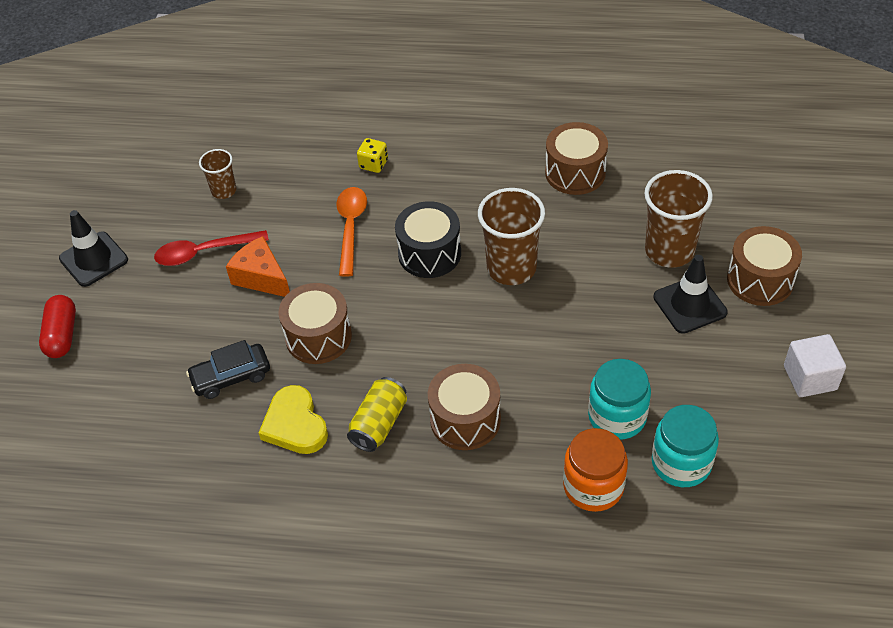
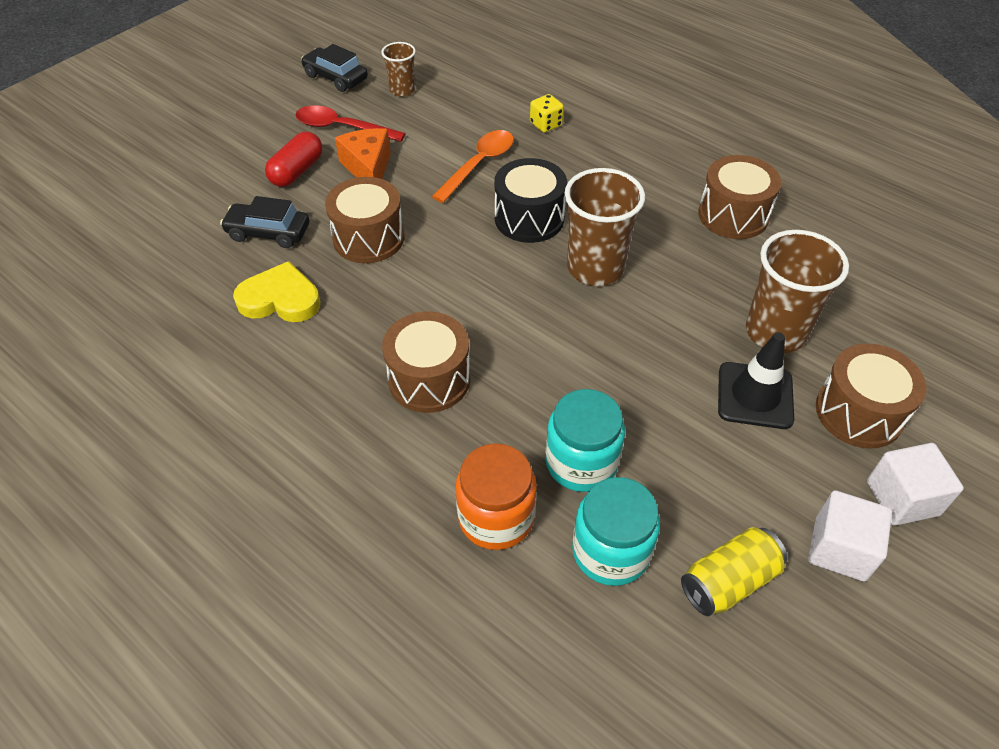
camera: 30 degrees right, 0 degrees up
(62, 335) = (180, 137): red capsule -> red capsule (297, 171)
(93, 259) = (256, 94): black traffic cone -> none
(152, 207) = (335, 77): none -> black car
(295, 424) = (280, 299): yellow heart -> yellow heart turned 90 degrees clockwise
(379, 424) = (350, 338): yellow can -> yellow can (729, 581)
(822, 323) = (902, 498): none -> white cube

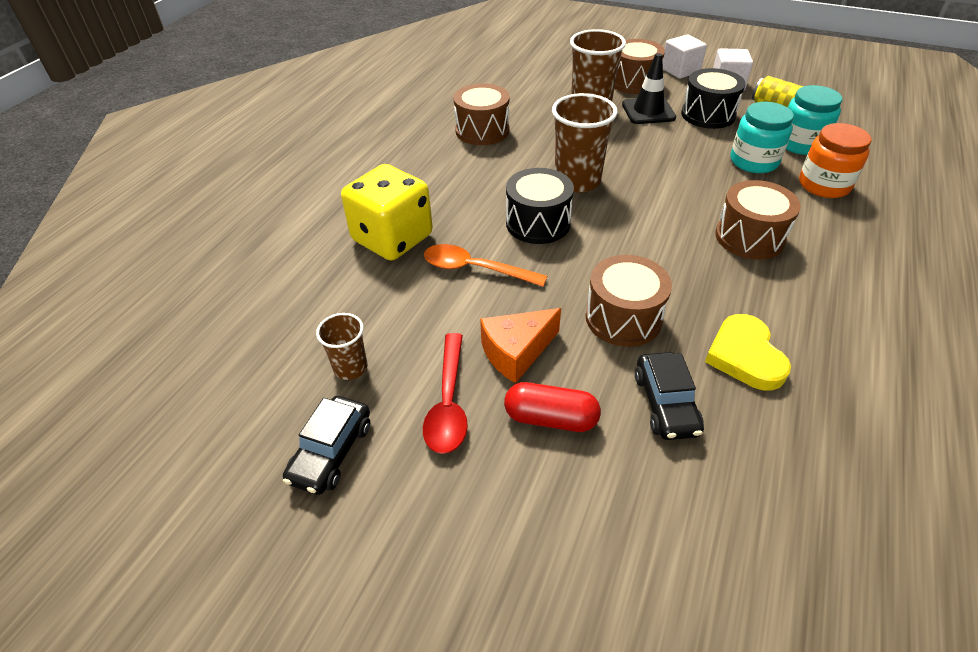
camera: 105 degrees left, 5 degrees down
(546, 124) = (392, 238): yellow dice -> yellow dice, size x2.37
(729, 468) = (708, 115): none -> black drum

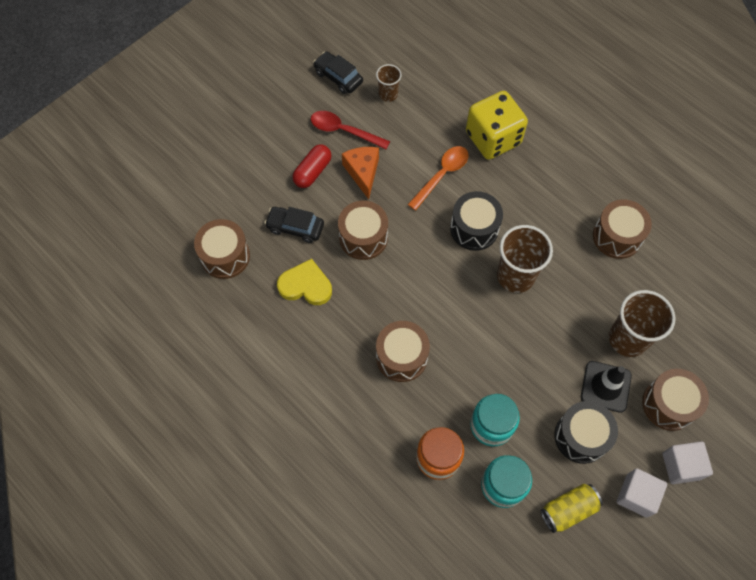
camera: 110 degrees right, 20 degrees up
(791, 485) = (225, 256): none -> brown drum

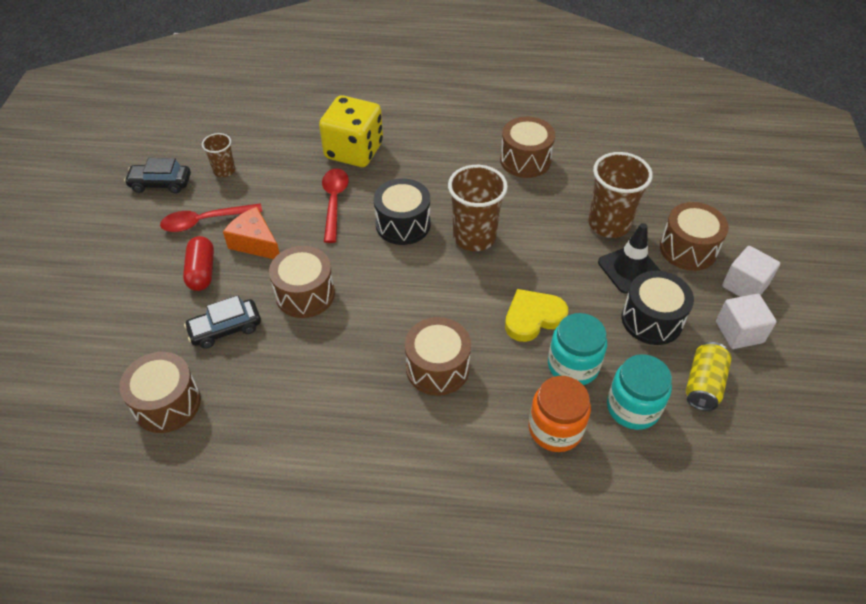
camera: 40 degrees left, 15 degrees down
(306, 285) = (283, 372): yellow heart -> yellow heart (533, 317)
(442, 175) = (334, 202): orange spoon -> red spoon

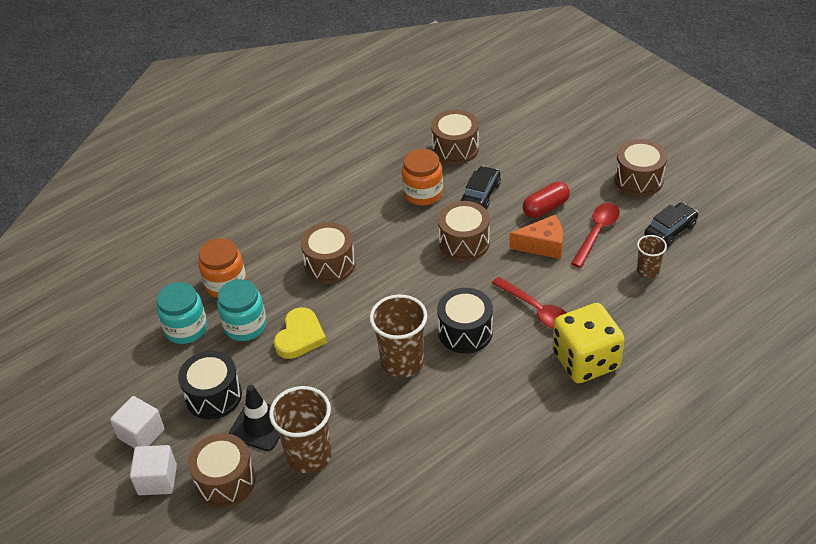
camera: 140 degrees right, 5 degrees down
(202, 271) = (545, 208): red capsule -> red capsule turned 75 degrees counterclockwise
(267, 375) = (423, 193): none -> orange jar
(525, 160) = (440, 466): brown drum -> brown drum (638, 179)
(703, 384) = (147, 376): yellow can -> none

